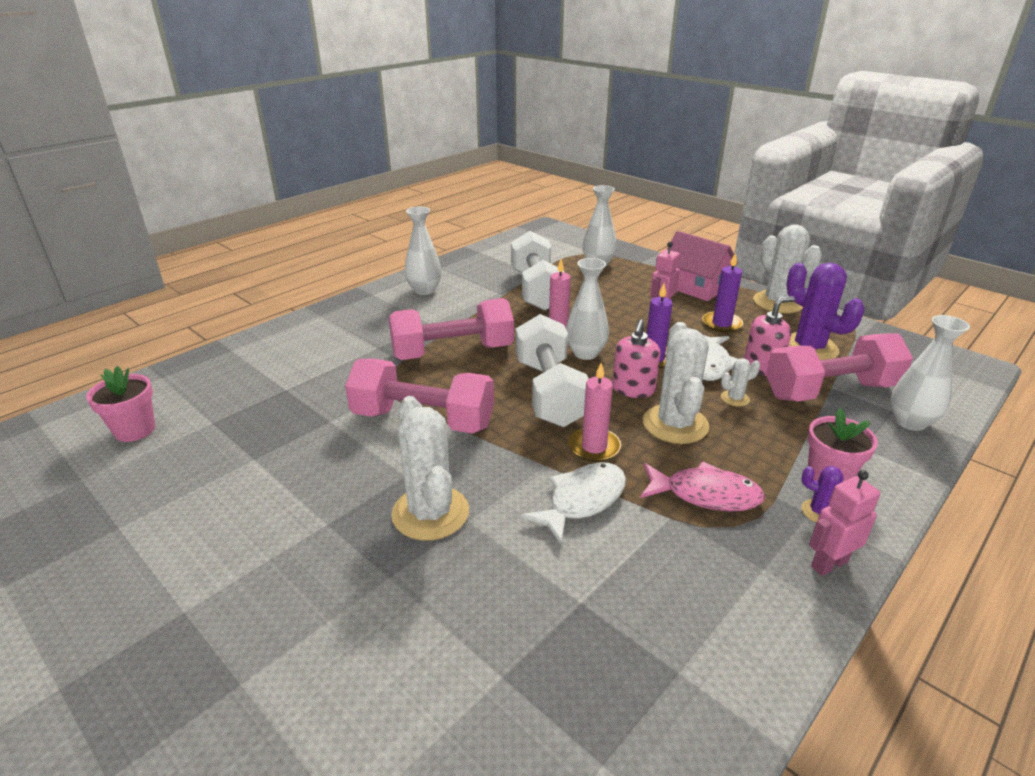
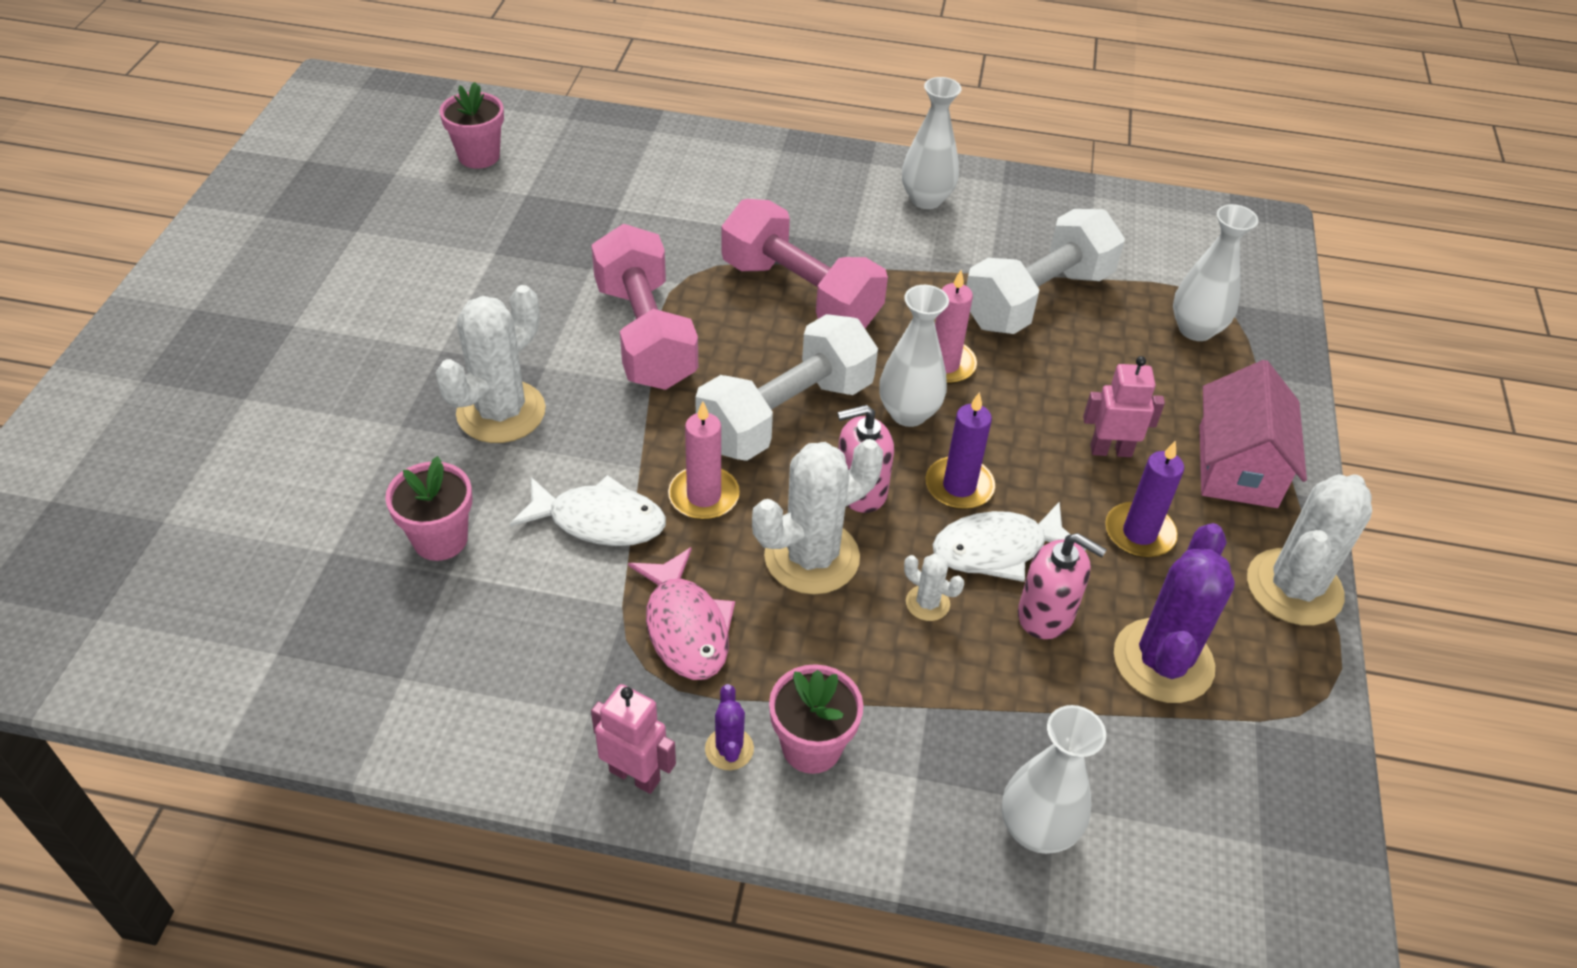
camera: 55 degrees right, 15 degrees up
(539, 594) = (440, 539): none -> pink flower pot
(830, 391) = (1046, 712): pink dumbbell -> none

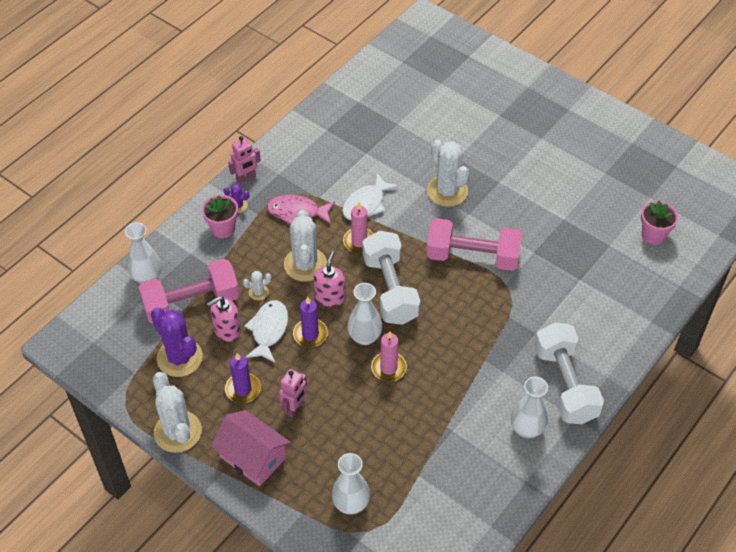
camera: 120 degrees right, 5 degrees up
(440, 539) = (385, 155): pink flower pot -> none
(800, 294) = (472, 331): pink dumbbell -> pink dumbbell (191, 303)
(1037, 299) = (414, 438): white dumbbell -> white dumbbell (565, 384)

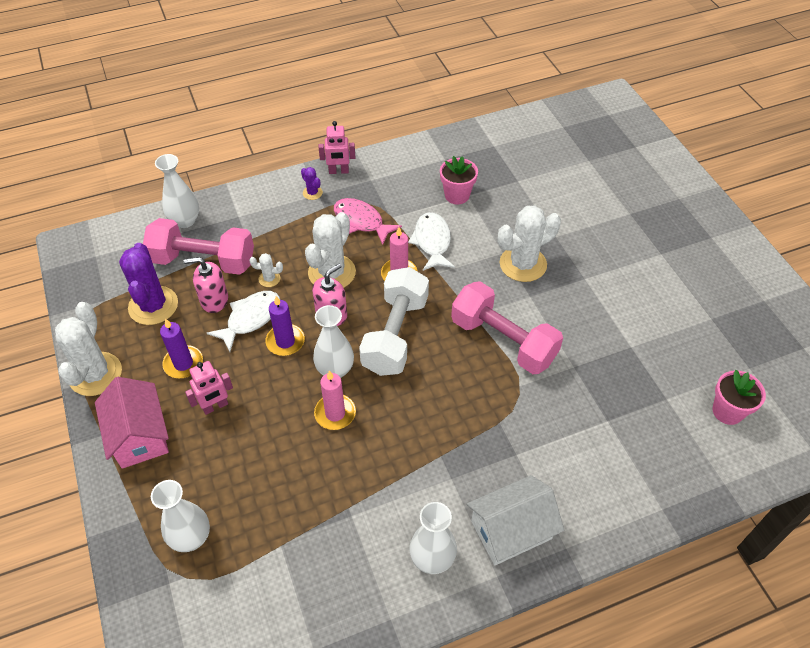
camera: 30 degrees right, 0 degrees up
(223, 229) = (283, 207): pink flower pot -> pink flower pot (457, 195)
(366, 204) = (432, 242): white fish -> white fish turned 105 degrees clockwise
(447, 191) = (523, 264): white cactus -> white cactus turned 60 degrees clockwise
(565, 384) = (511, 530): white dumbbell -> white house

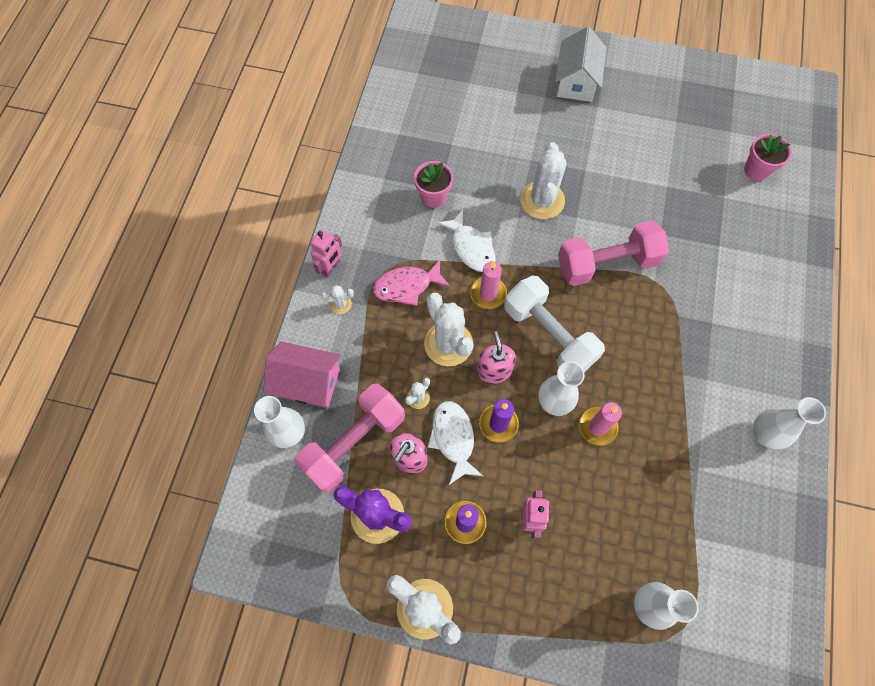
camera: 55 degrees left, 15 degrees up
(139, 435) = (520, 600): pink house -> pink house (307, 382)
(312, 193) = (340, 304): purple cactus -> white cactus
(432, 242) = (471, 247): white fish -> white fish turned 150 degrees counterclockwise
(511, 530) = (771, 367): white house -> white house (576, 81)

